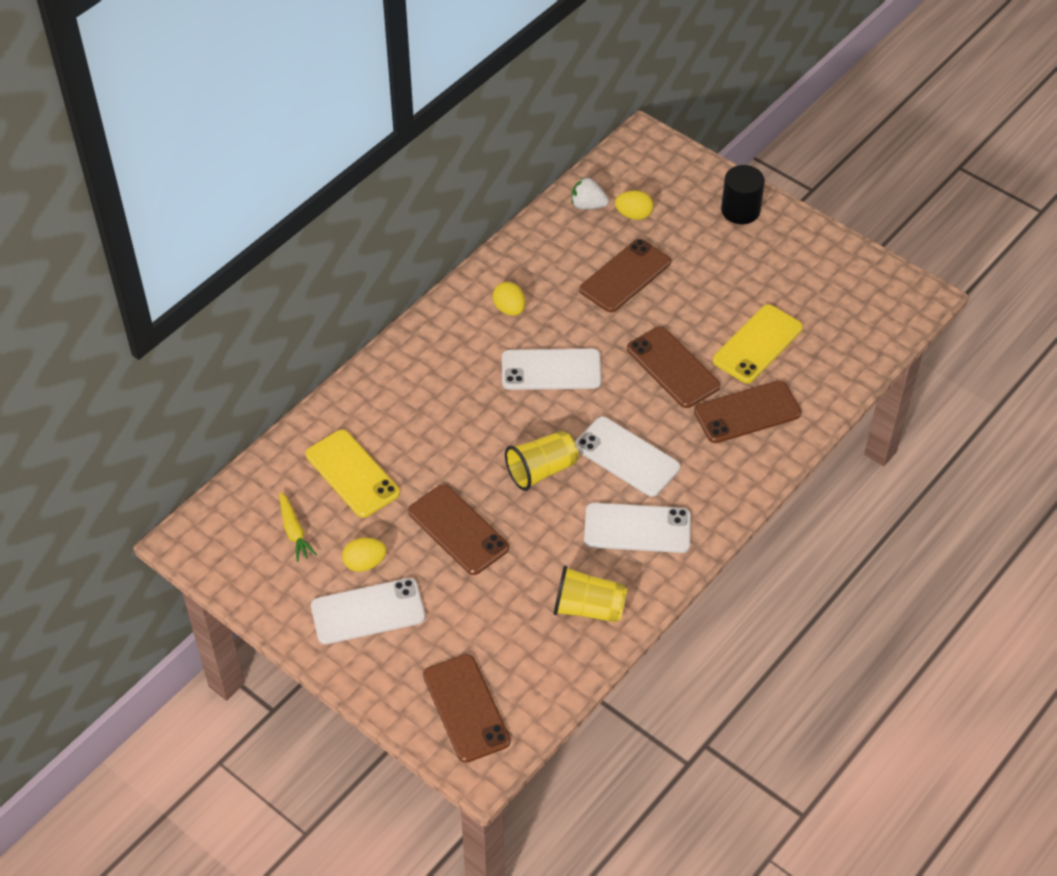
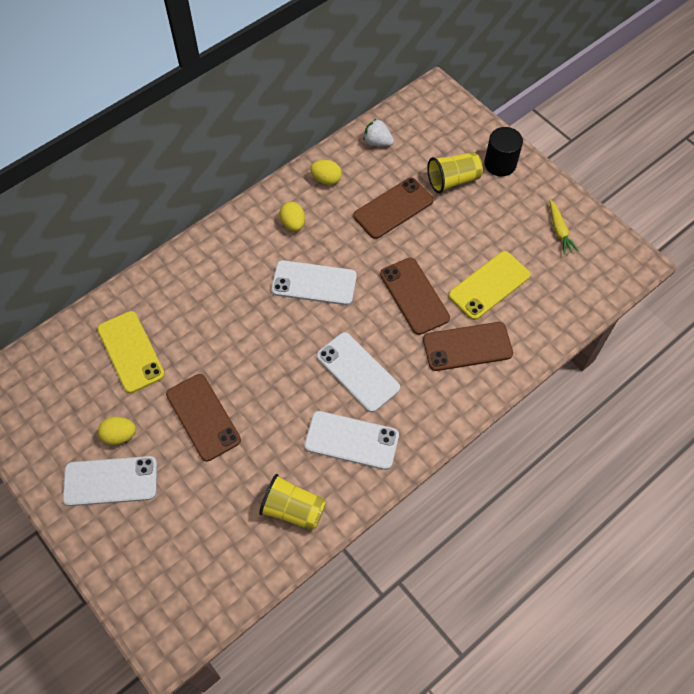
camera: 10 degrees right, 10 degrees up
(294, 531) = (71, 396): yellow carrot -> yellow carrot (559, 231)
(466, 708) = (168, 588): brown phone -> none
(541, 470) = (284, 373): yellow cup -> yellow cup (453, 180)
(633, 215) = (412, 155): yellow egg -> yellow egg (326, 179)

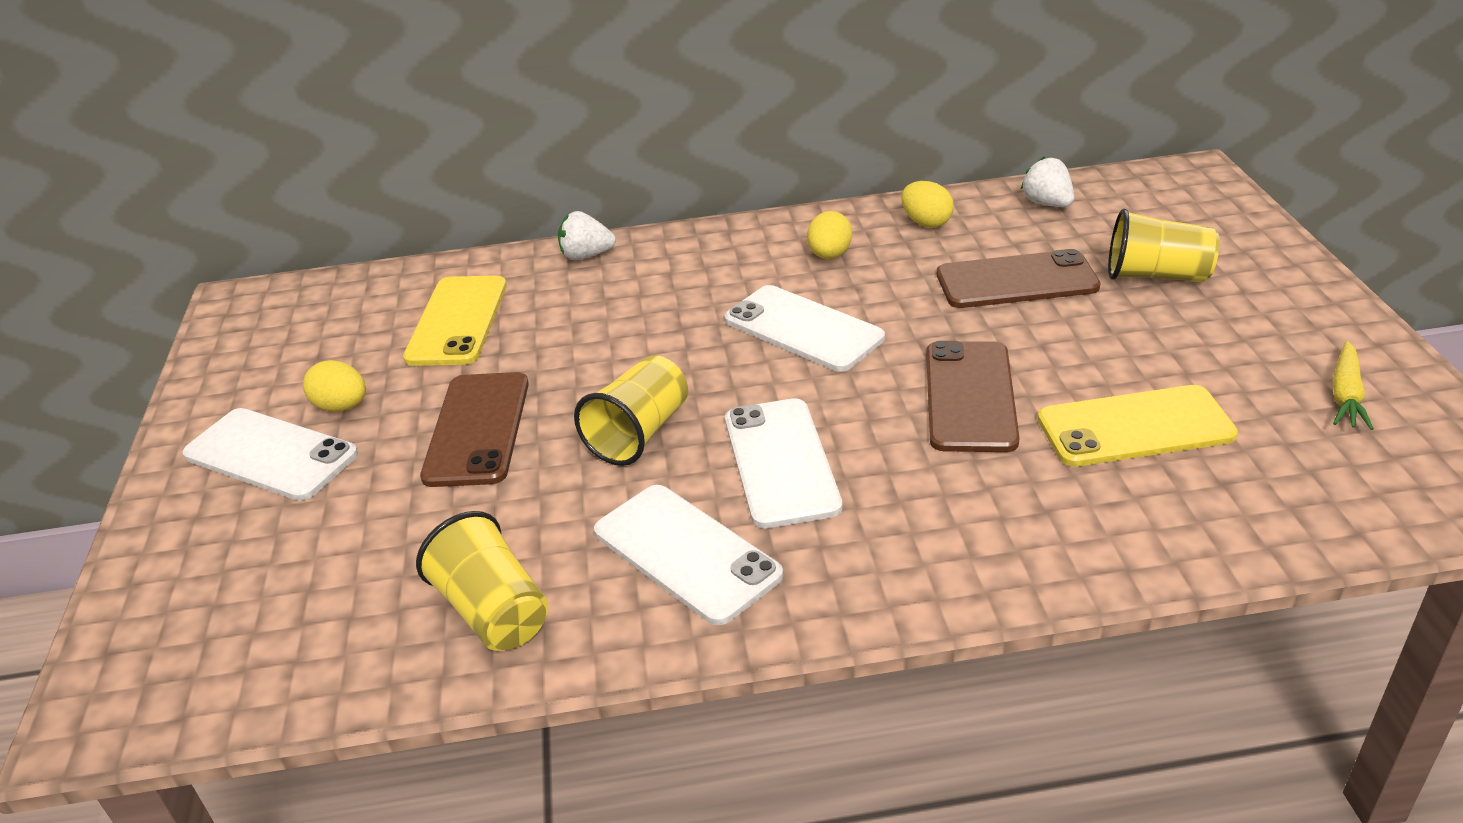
camera: 35 degrees right, 25 degrees down
(163, 274) = (586, 256): none -> white strawberry
(283, 384) = (639, 433): none -> yellow cup
(467, 347) = (1025, 499): brown phone -> none
(500, 164) = (1267, 278): black cylinder -> none

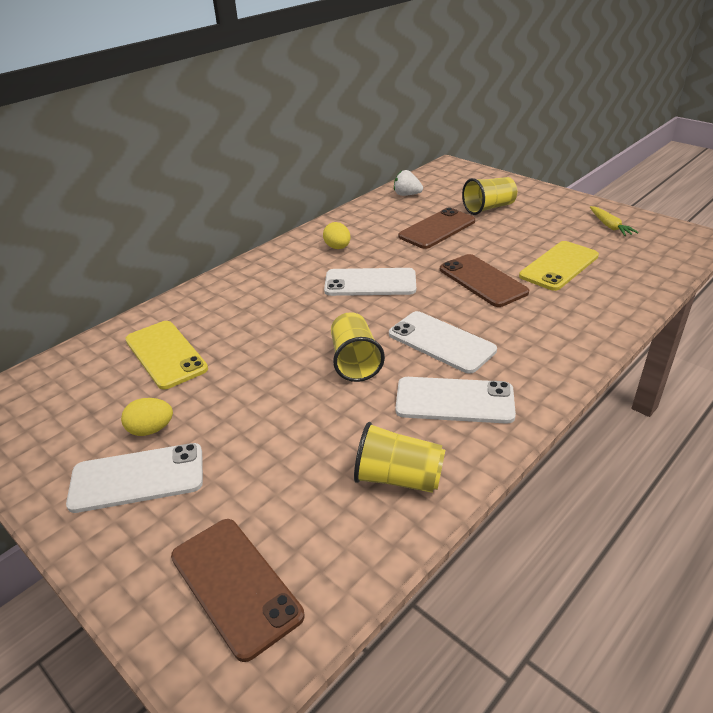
camera: 40 degrees left, 0 degrees up
(478, 429) = (260, 400): brown phone -> brown phone (235, 585)
(586, 256) = (202, 293): white strawberry -> none
(926, 223) = (364, 219): yellow egg -> none

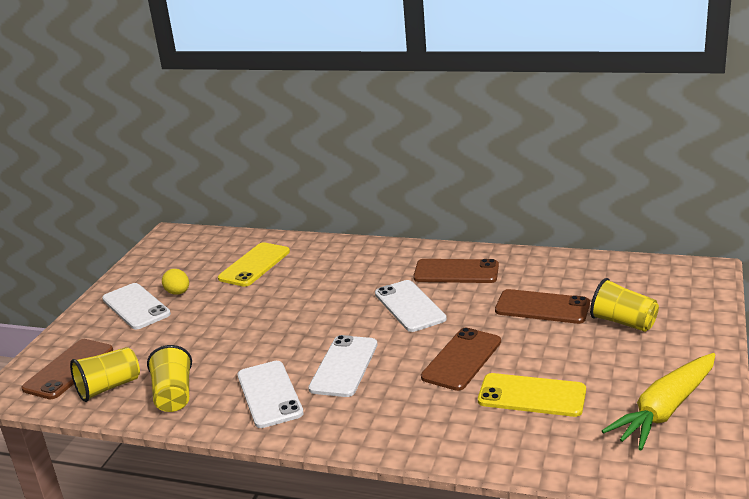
camera: 65 degrees right, 10 degrees down
(337, 247) = (456, 272): yellow egg -> brown phone
(355, 361) = (292, 337): yellow cup -> yellow cup (109, 387)
(407, 195) = (601, 269): white strawberry -> none
(609, 226) = (665, 410): yellow carrot -> yellow carrot, size x2.03

